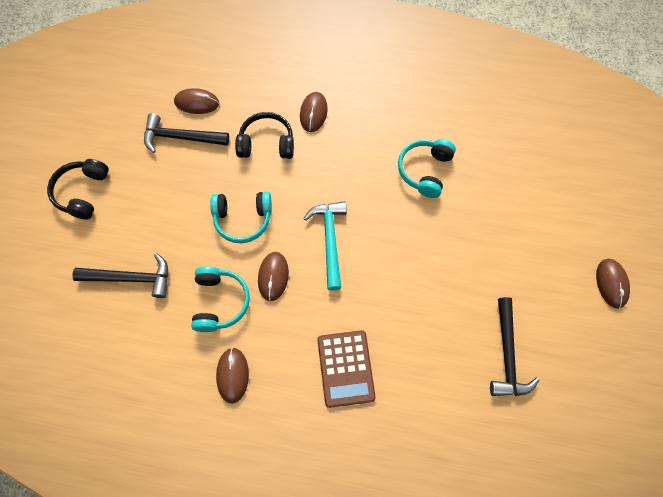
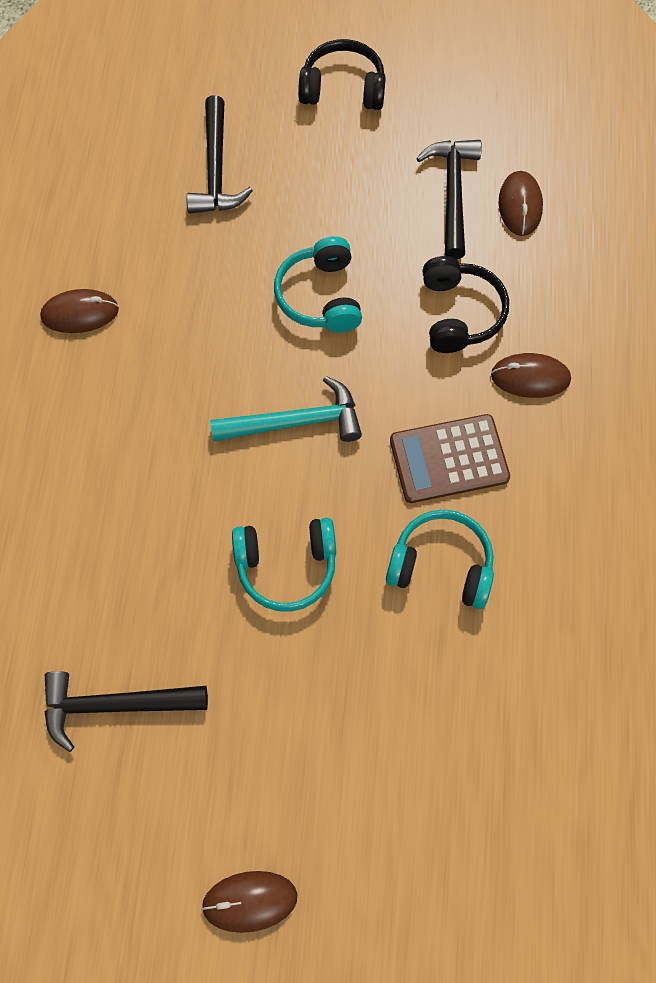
camera: 85 degrees right, 0 degrees up
(220, 302) = (186, 283): turquoise headphones -> turquoise headphones (286, 566)
(273, 276) = (229, 348): brown mouse -> none
(345, 368) = (91, 460): brown calculator -> brown calculator (449, 459)

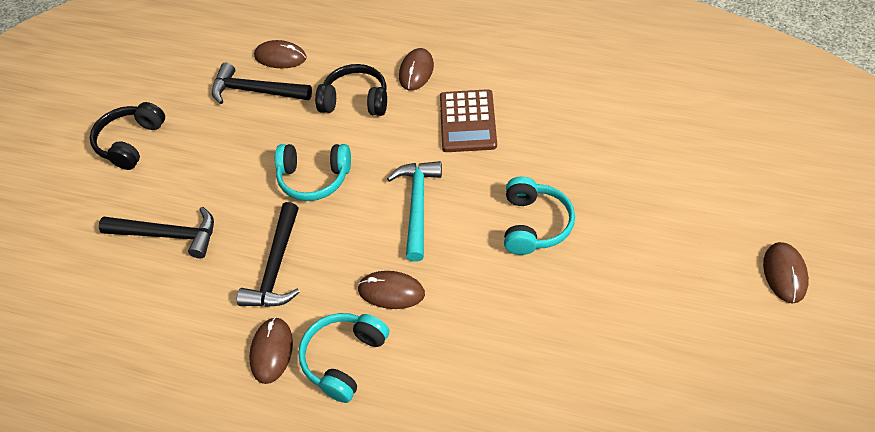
camera: 75 degrees left, 15 degrees down
(115, 705) = (636, 351): black hammer -> black hammer (276, 267)
(167, 417) = (391, 292): none -> brown mouse
(441, 565) = (546, 136): turquoise headphones -> turquoise headphones (344, 359)

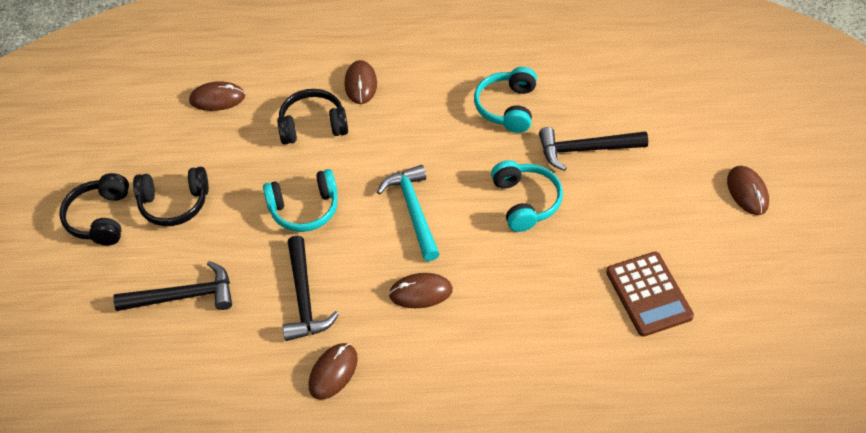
camera: 20 degrees left, 0 degrees up
(199, 145) = (174, 203): none -> black headphones
(255, 91) = (207, 138): black hammer -> black hammer (585, 150)
(271, 351) = (333, 372): brown mouse -> brown mouse turned 45 degrees clockwise
(344, 359) = (402, 361): turquoise headphones -> turquoise headphones (507, 107)
(467, 121) = (429, 122): brown calculator -> brown calculator (648, 294)

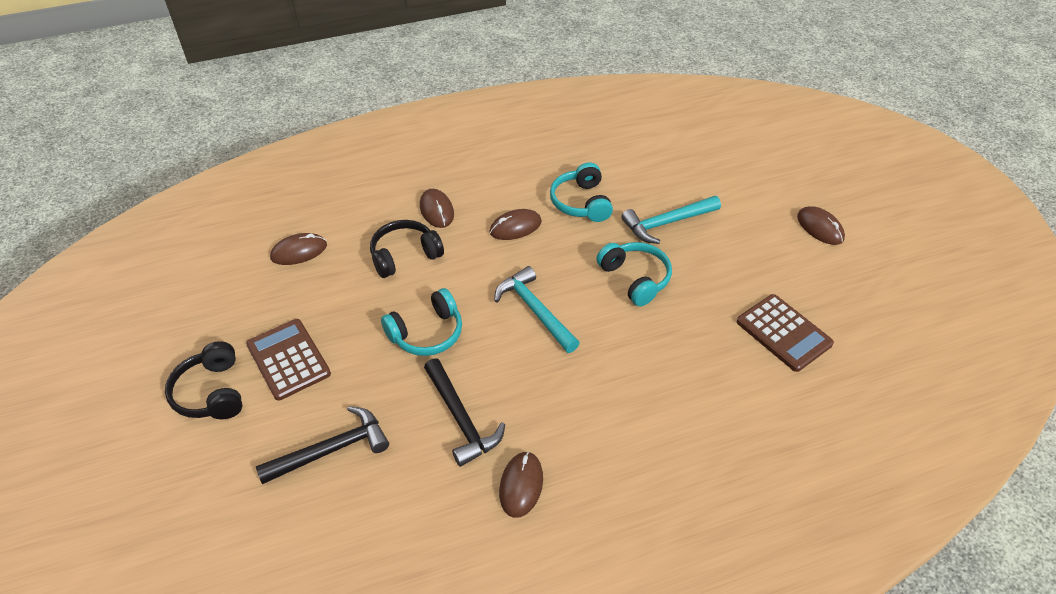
camera: 20 degrees left, 5 degrees down
(174, 203) = (288, 359): black headphones -> brown calculator
(420, 292) = (575, 384): brown mouse -> brown mouse (515, 227)
(585, 150) = (667, 223): black hammer -> turquoise hammer

